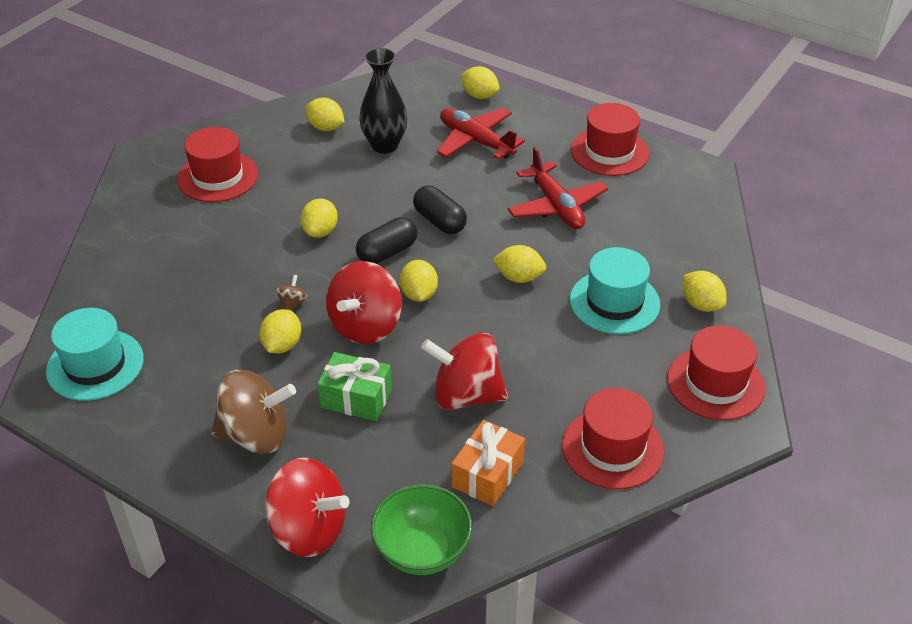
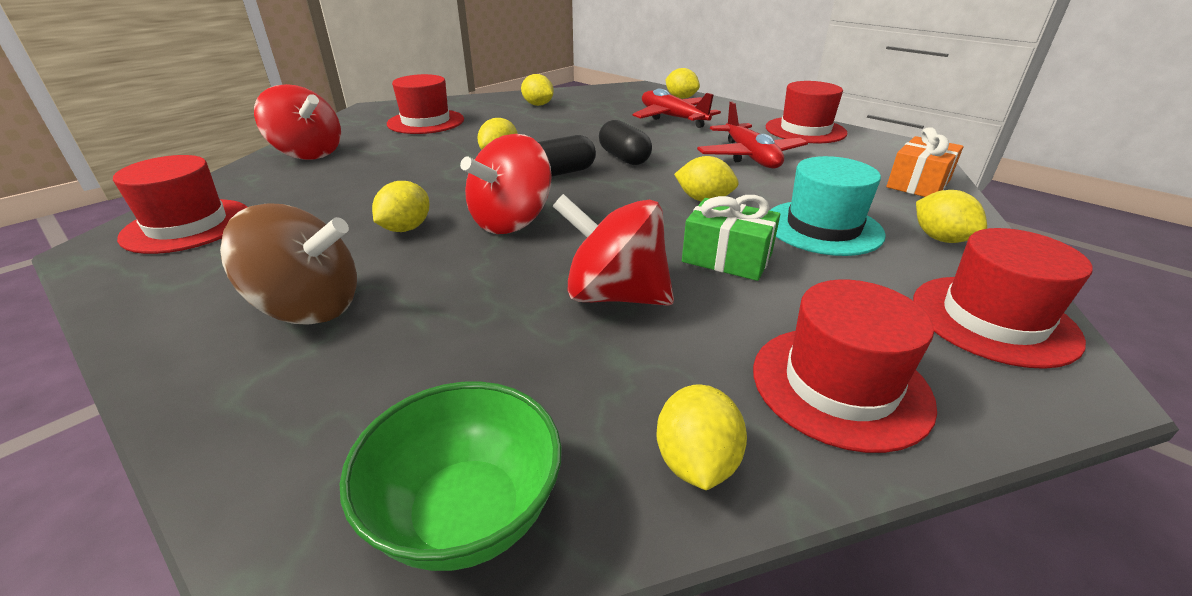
camera: 10 degrees right, 10 degrees down
(95, 365) = (187, 226): turquoise hat -> red hat
(292, 303) = (440, 199): brown spinning top -> none
(308, 530) = (291, 444): red spinning top -> red spinning top (308, 154)
(356, 398) = (465, 283): green gift -> green gift (727, 258)
(384, 145) = (586, 115): black vase -> none
(419, 294) = (584, 203): yellow lemon -> yellow lemon (696, 462)
(487, 474) = (624, 397): orange gift -> orange gift (918, 184)

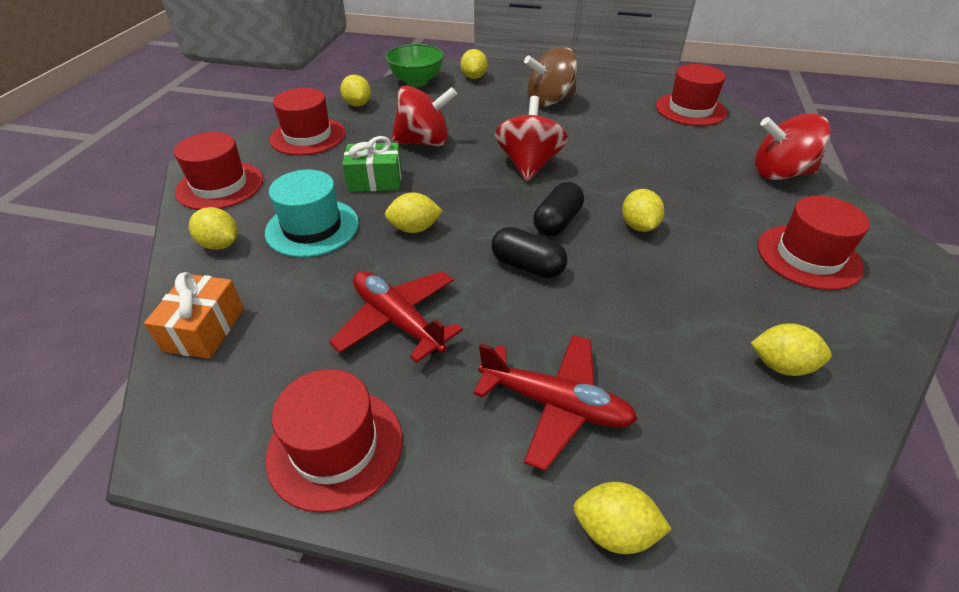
camera: 150 degrees right, 10 degrees up
(406, 228) = (580, 142): yellow lemon -> yellow lemon (474, 77)

